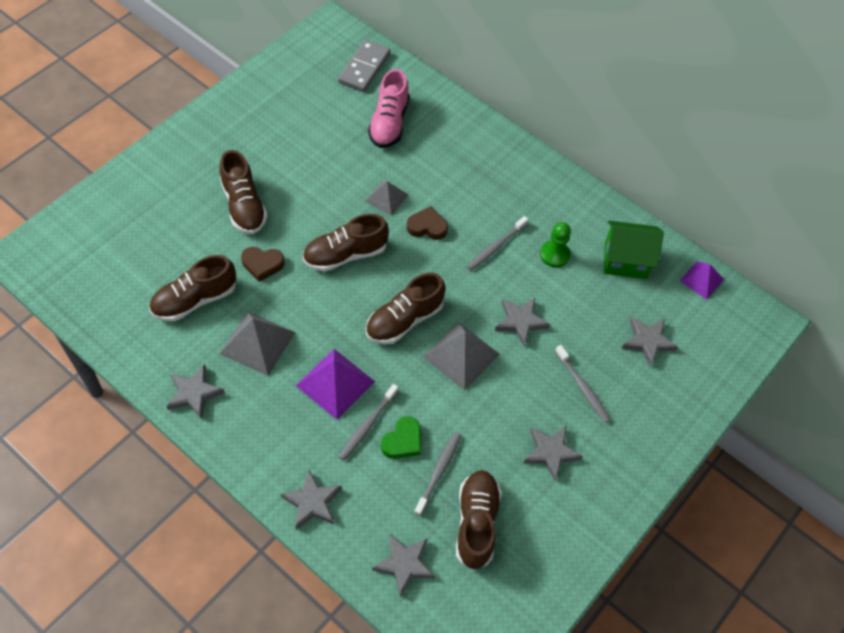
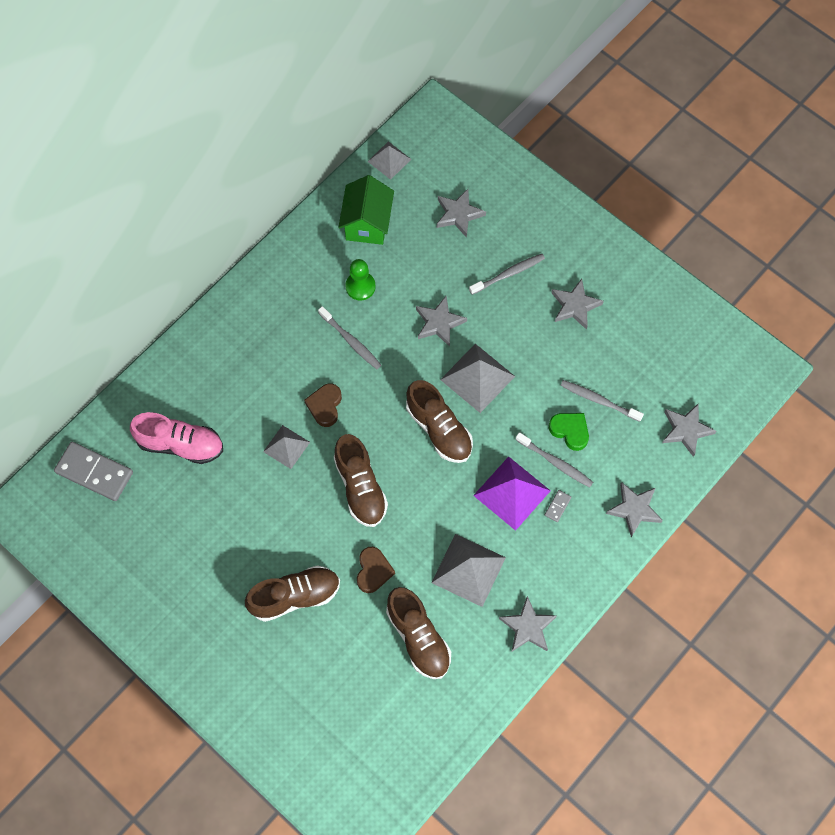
camera: 85 degrees left, 10 degrees up
(319, 426) = (557, 506): none -> grey domino
(476, 523) = (645, 370): brown shoe -> none
(702, 280) = (389, 160): purple pyramid -> grey pyramid

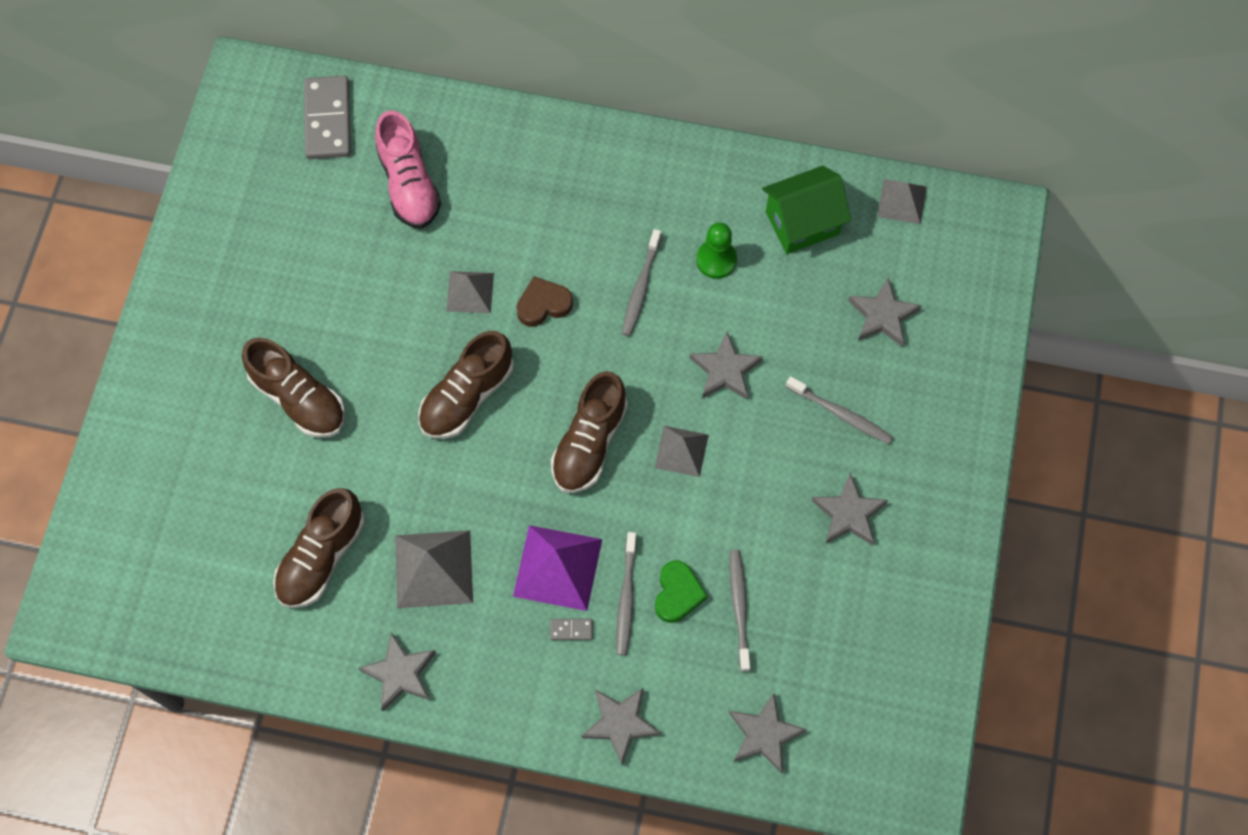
camera: 60 degrees right, 0 degrees up
(373, 571) = (374, 465): brown heart -> none
(477, 378) = (681, 451): grey pyramid -> grey pyramid, size x0.63

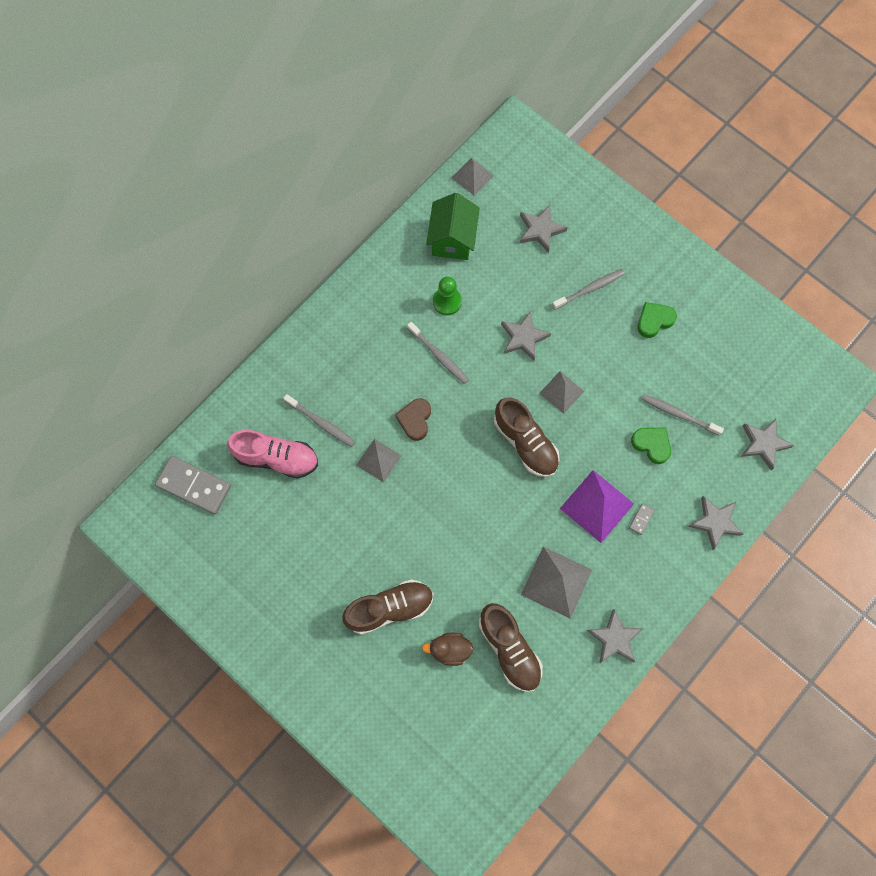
camera: 60 degrees left, 5 degrees up
(285, 490) = (449, 650): none -> brown duck
(467, 396) = (451, 500): brown shoe -> none
(626, 598) = (638, 476): grey toothbrush -> grey toothbrush (321, 423)
(848, 513) = (654, 321): grey star -> green heart

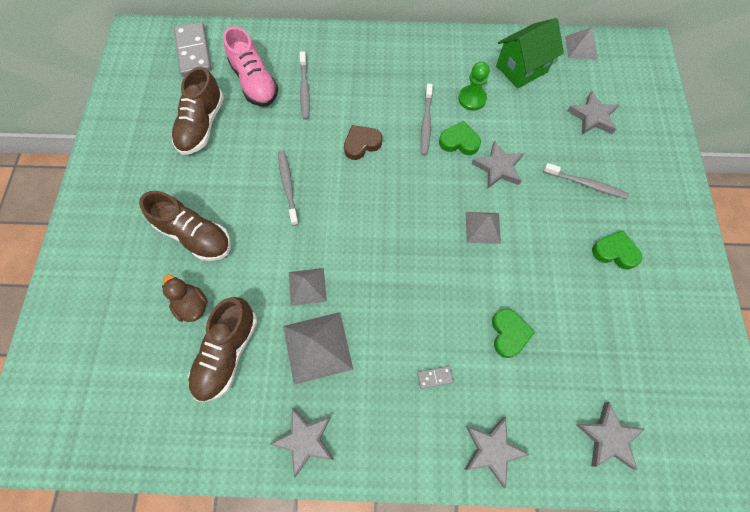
camera: 50 degrees right, 5 degrees down
(379, 460) = (308, 143): grey pyramid -> grey pyramid (307, 286)
(477, 345) = (459, 142): none -> green heart
(525, 443) = (415, 232): brown shoe -> brown shoe (202, 125)
(596, 506) = (413, 329): purple pyramid -> none
(679, 414) = (557, 336): grey toothbrush -> grey toothbrush (288, 186)

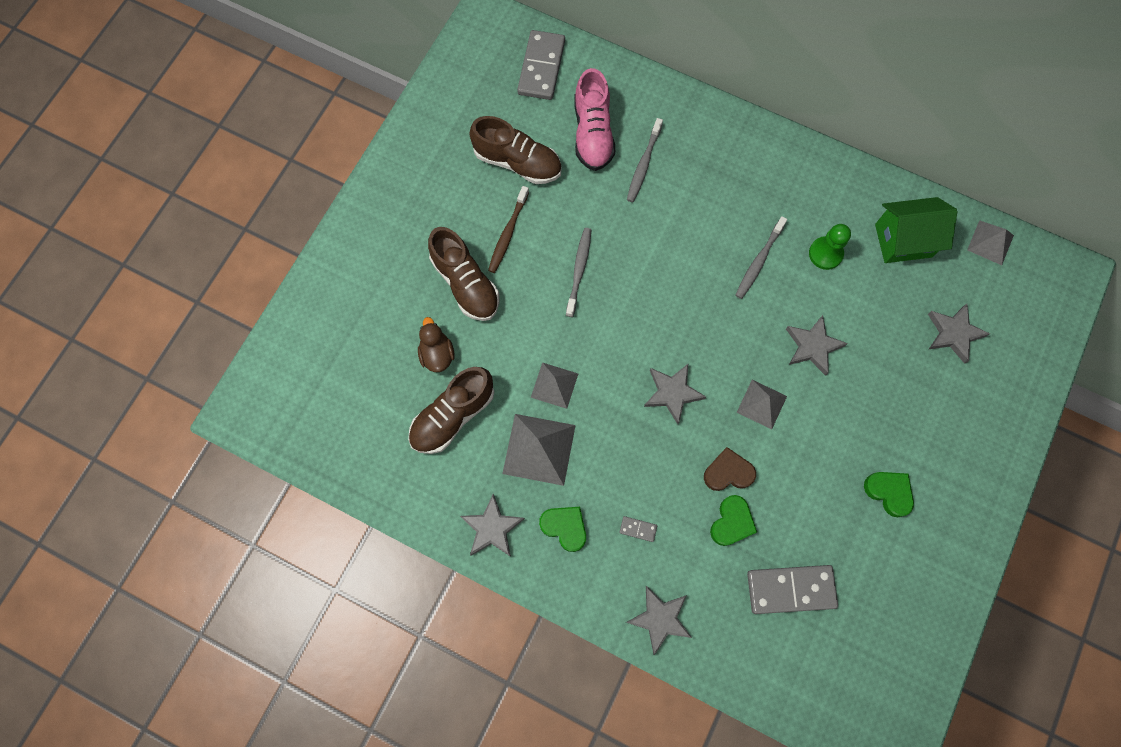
camera: 25 degrees right, 5 degrees up
(202, 125) = (517, 162): brown shoe -> brown shoe turned 105 degrees counterclockwise
(216, 181) = (508, 233): none -> brown toothbrush
(361, 144) = (677, 256): brown heart -> brown heart (728, 472)
(459, 142) = (785, 298): green heart -> green heart (565, 527)
(585, 367) = (790, 589): none -> grey domino
(586, 184) = (901, 407): grey toothbrush -> none
(608, 437) = (777, 661): grey star -> grey star (672, 393)

